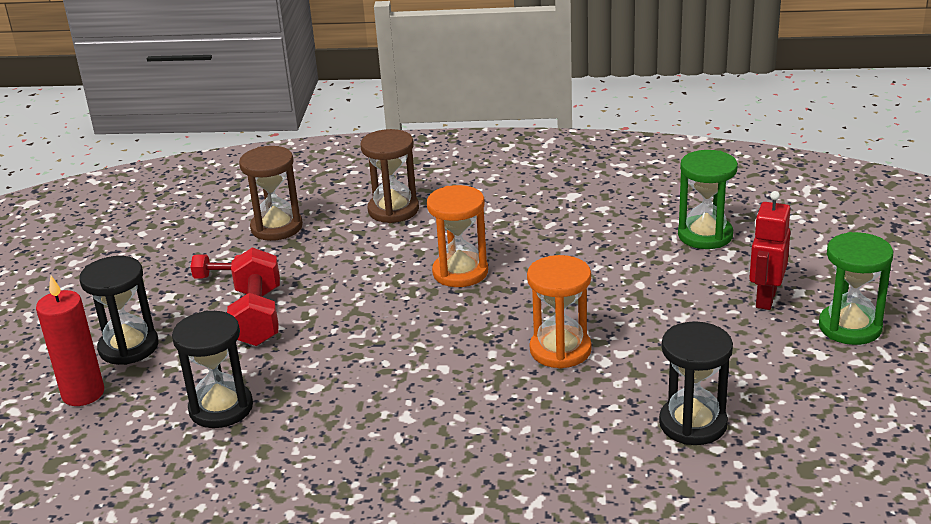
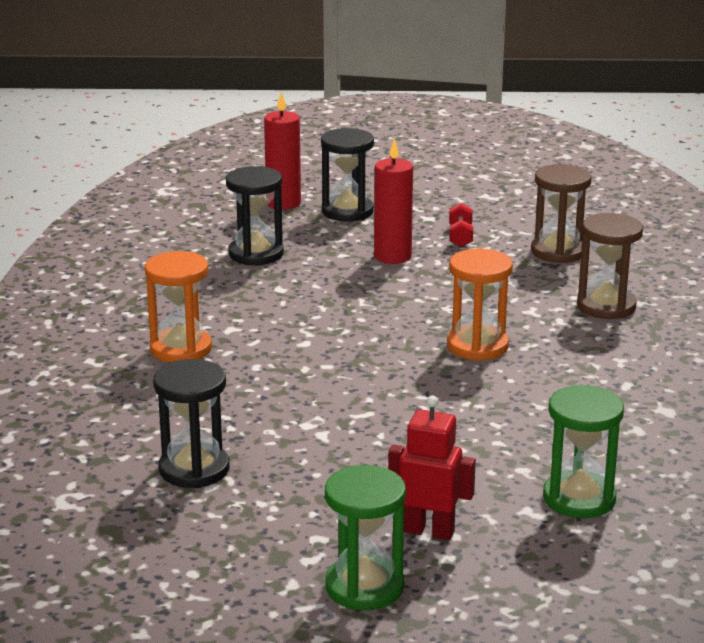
camera: 85 degrees right, 5 degrees down
(257, 317) = (392, 256): red dumbbell -> red candle
(560, 350) = (329, 400): orange hourglass -> orange hourglass (181, 349)

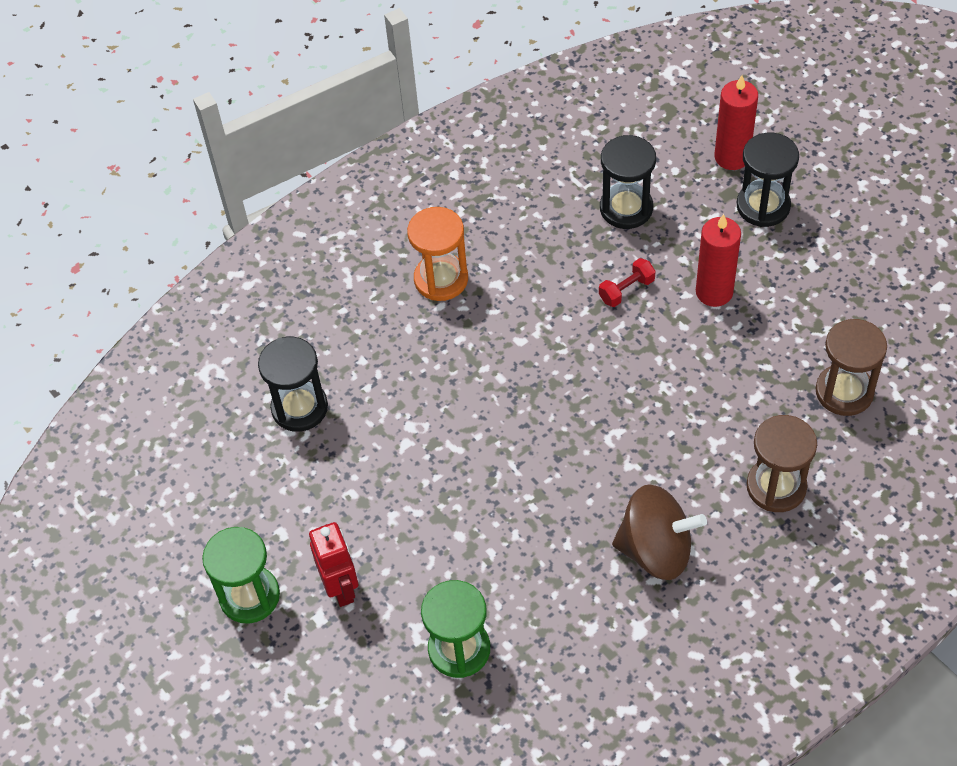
camera: 55 degrees right, 30 degrees up
(460, 236) = (799, 309): red dumbbell -> red dumbbell (626, 290)
(477, 346) = (620, 446): orange hourglass -> none
(598, 372) = (656, 550): none -> brown spinning top

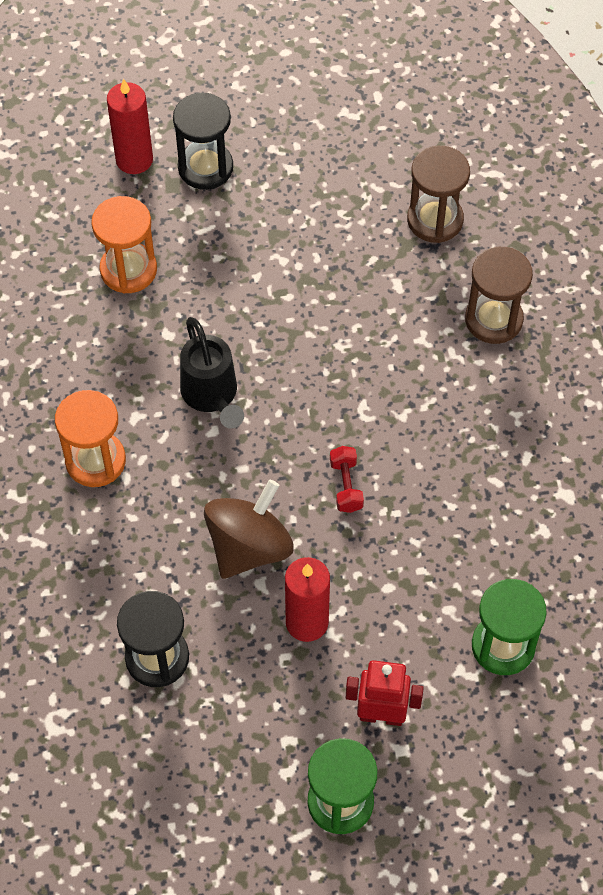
camera: 65 degrees left, 5 degrees up
(551, 323) = (212, 396): none -> black watering can
(626, 208) = (128, 270): black hourglass -> orange hourglass
(626, 290) = (219, 318): red dumbbell -> red dumbbell (346, 485)
(656, 550) = (498, 440): brown spinning top -> brown spinning top (249, 547)
(714, 292) = (269, 254): red candle -> red candle (307, 622)

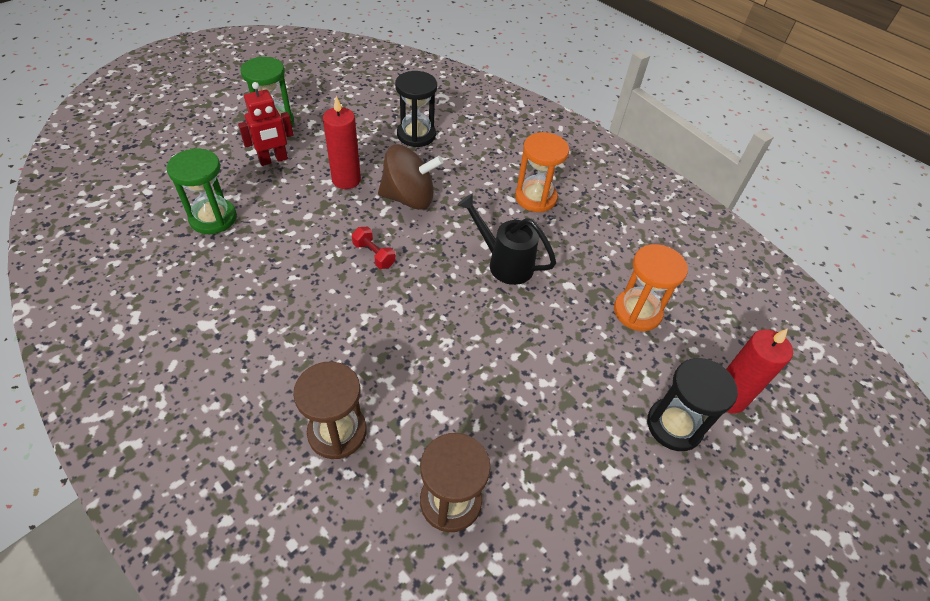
camera: 140 degrees right, 10 degrees down
(249, 547) = (409, 198): brown spinning top -> brown spinning top turned 90 degrees counterclockwise

